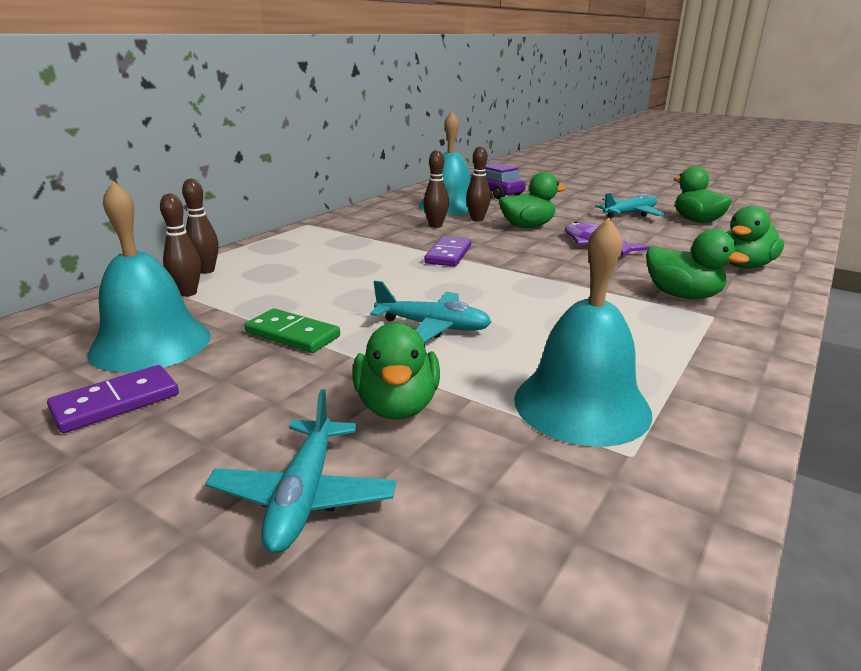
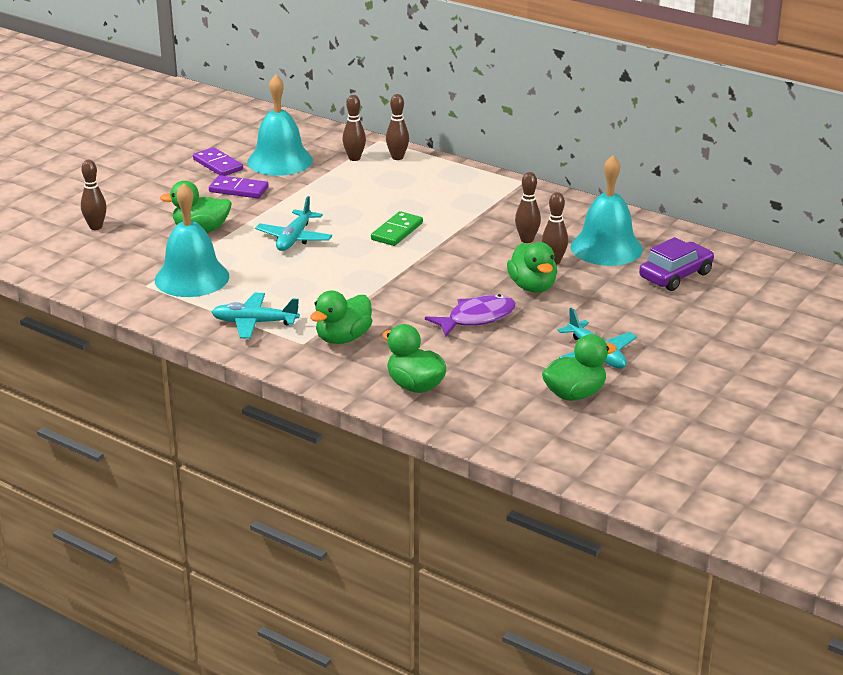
camera: 90 degrees right, 5 degrees up
(292, 334) = (287, 197): green domino -> green domino (397, 231)
(304, 496) = (138, 213): turquoise plane -> turquoise plane (254, 323)
(366, 568) = (96, 227): none -> brown bowling pin
(448, 254) = (439, 245): purple domino -> purple domino (238, 190)

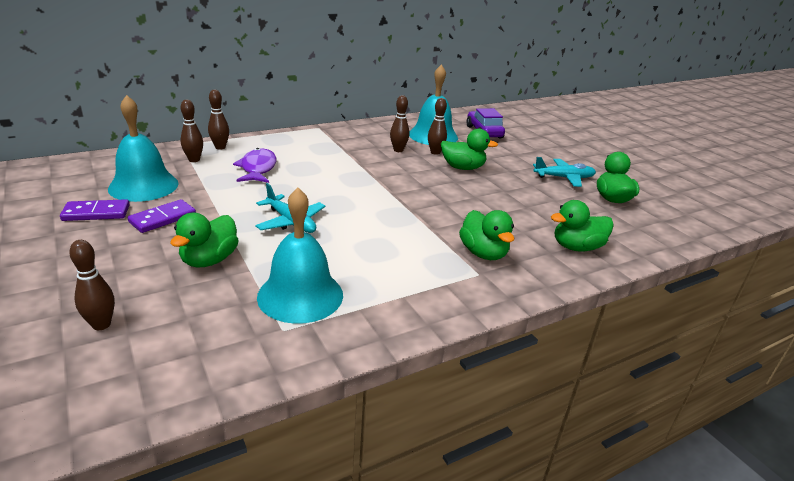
camera: 65 degrees left, 0 degrees up
(254, 323) = (423, 287): turquoise plane -> none
(397, 231) = (334, 182): green domino -> none
(477, 318) = (491, 196): purple fish -> purple fish (258, 168)

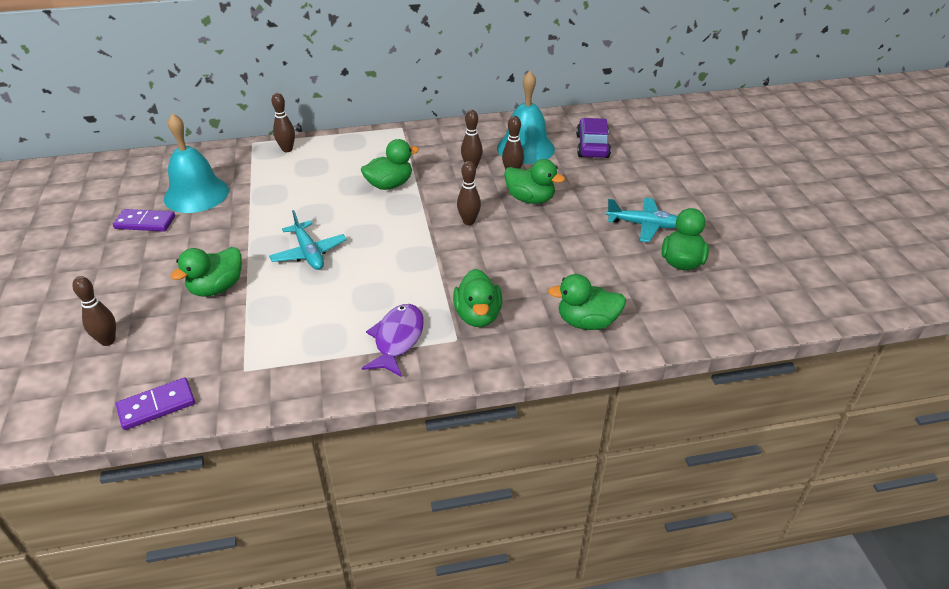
camera: 20 degrees right, 10 degrees up
(163, 218) = (197, 235): purple domino -> purple domino (157, 405)
(194, 160) = (255, 165): brown bowling pin -> brown bowling pin (469, 221)
(258, 168) = (310, 181): purple fish -> purple fish (397, 339)
(300, 295) = (276, 337): turquoise bell -> none
(335, 166) = (389, 185): none -> green duck

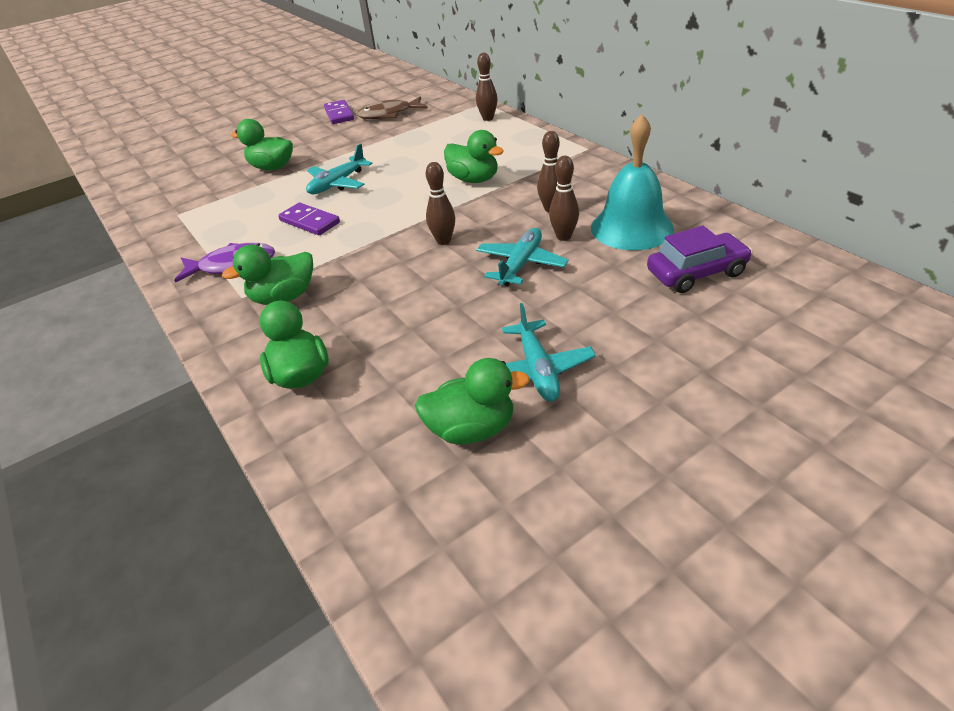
camera: 70 degrees right, 0 degrees up
(108, 341) = (198, 157): brown bowling pin -> none
(157, 405) = (134, 199): purple domino -> purple domino (310, 222)
(196, 194) = (389, 114): turquoise bell -> brown fish
(530, 199) = (521, 264): green duck -> turquoise plane

